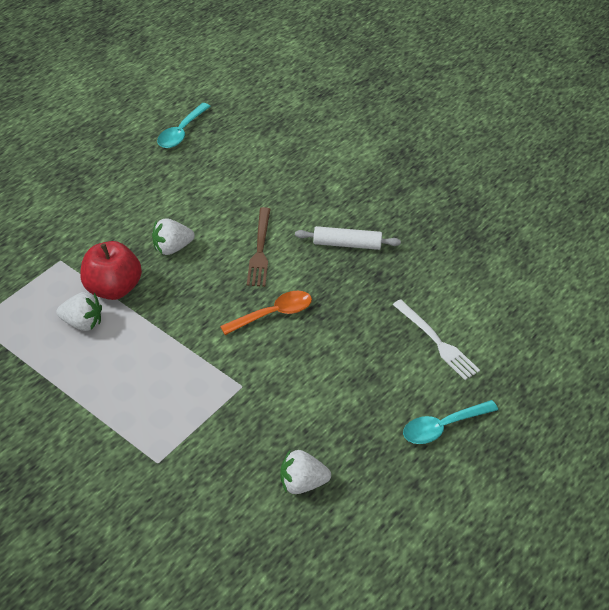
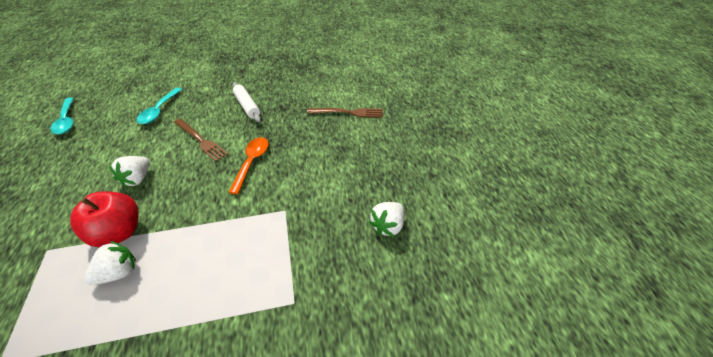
camera: 50 degrees left, 0 degrees up
(347, 244) = (247, 106): white rolling pin -> white rolling pin turned 75 degrees counterclockwise
(436, 341) = (348, 112): white fork -> brown fork
(442, 427) = (404, 142): turquoise spoon -> turquoise spoon (159, 111)

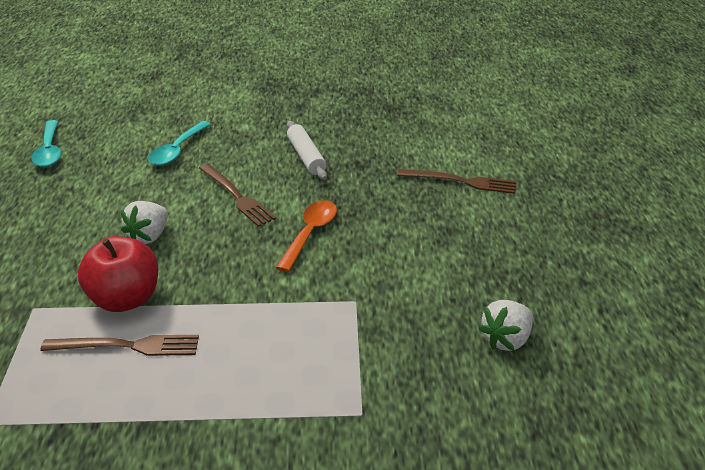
camera: 10 degrees right, 10 degrees down
(119, 272) = (127, 346): white strawberry -> brown fork

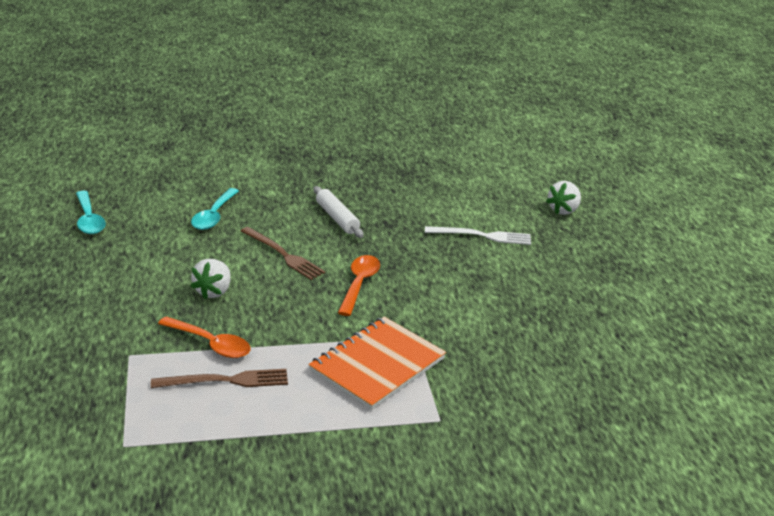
camera: 10 degrees left, 5 degrees down
(125, 299) = (211, 344): red apple -> orange spoon
(305, 335) = (377, 365): none -> orange notebook
(461, 181) = (482, 236): brown fork -> white fork
(506, 339) = (545, 360): white strawberry -> white strawberry (563, 210)

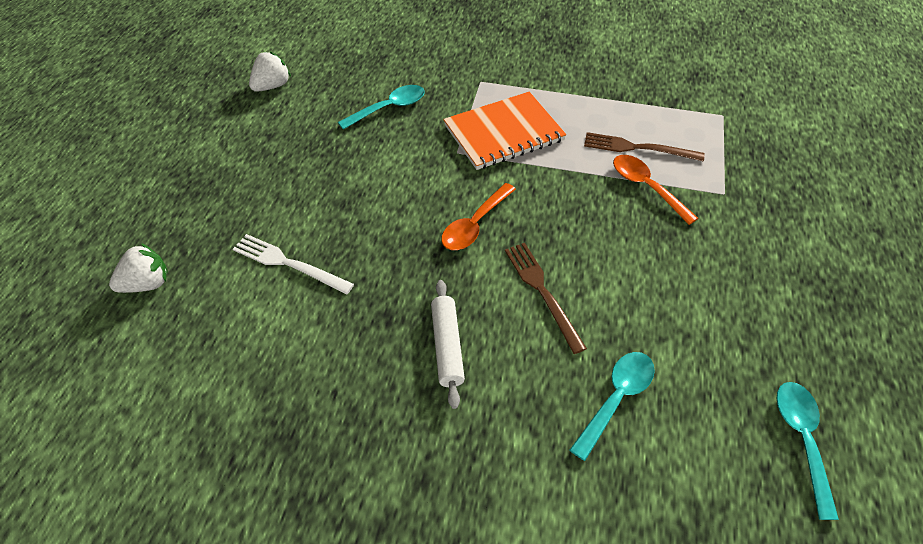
camera: 155 degrees left, 20 degrees up
(213, 291) = (635, 253): white strawberry -> white strawberry (272, 86)
(515, 364) = (389, 108): none -> turquoise spoon

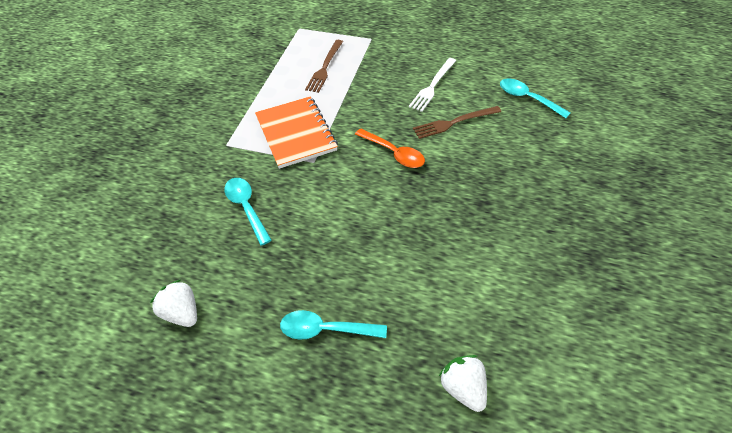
camera: 85 degrees left, 0 degrees up
(289, 263) = (434, 270): white fork -> white fork (432, 86)
(447, 346) = (503, 170): white rolling pin -> none
(646, 187) = (363, 68): orange spoon -> none
(802, 439) = (538, 40): turquoise spoon -> turquoise spoon (325, 329)

